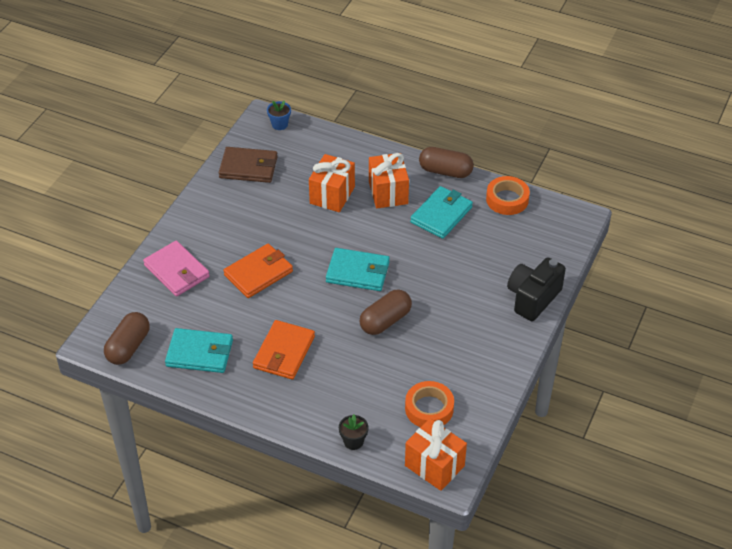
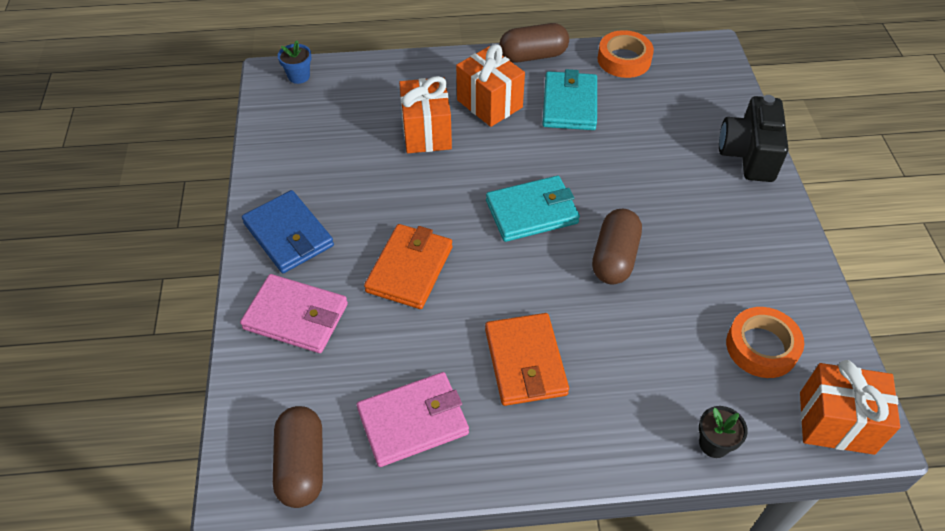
camera: 30 degrees left, 5 degrees up
(200, 353) = (413, 421): turquoise wallet -> pink wallet
(204, 223) = (289, 235): none -> blue wallet
(248, 167) = (297, 141): brown wallet -> none

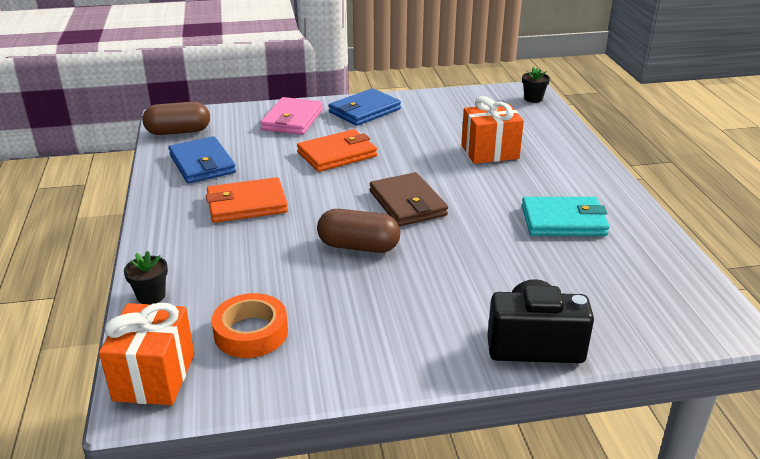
camera: 85 degrees right, 20 degrees down
(299, 76) = (533, 99): blue flower pot -> black flower pot
(409, 269) = (337, 154): orange wallet -> orange wallet turned 45 degrees counterclockwise
(413, 421) = (202, 164): pink wallet -> blue wallet
(489, 104) = (542, 178): orange gift -> none
(532, 212) = (407, 203): turquoise wallet -> brown wallet
(533, 56) = (628, 199): brown capsule -> none
(624, 60) = (660, 255): orange tape -> none

